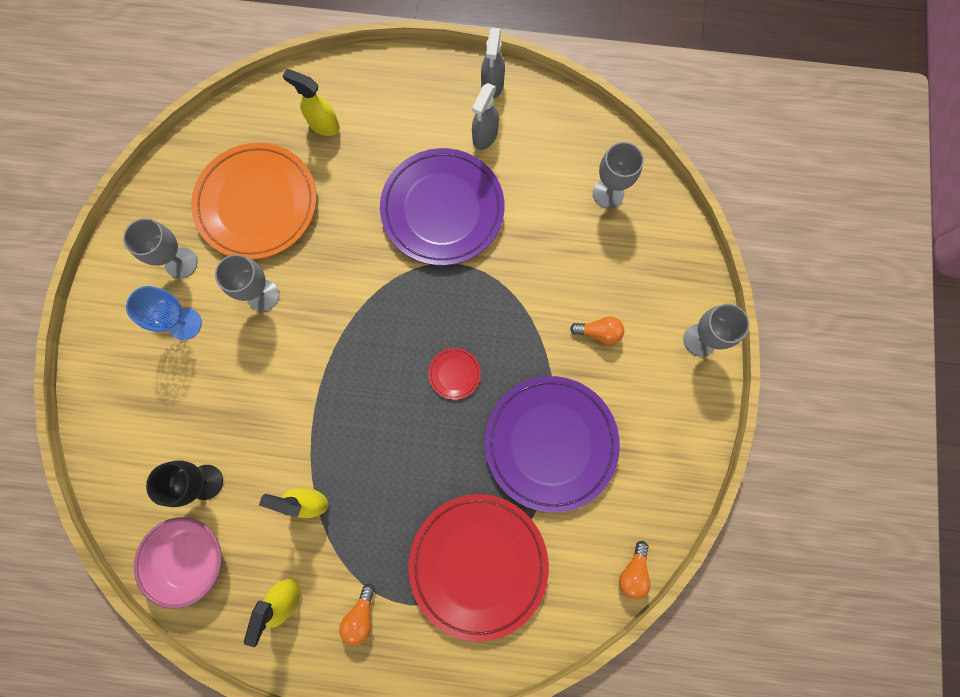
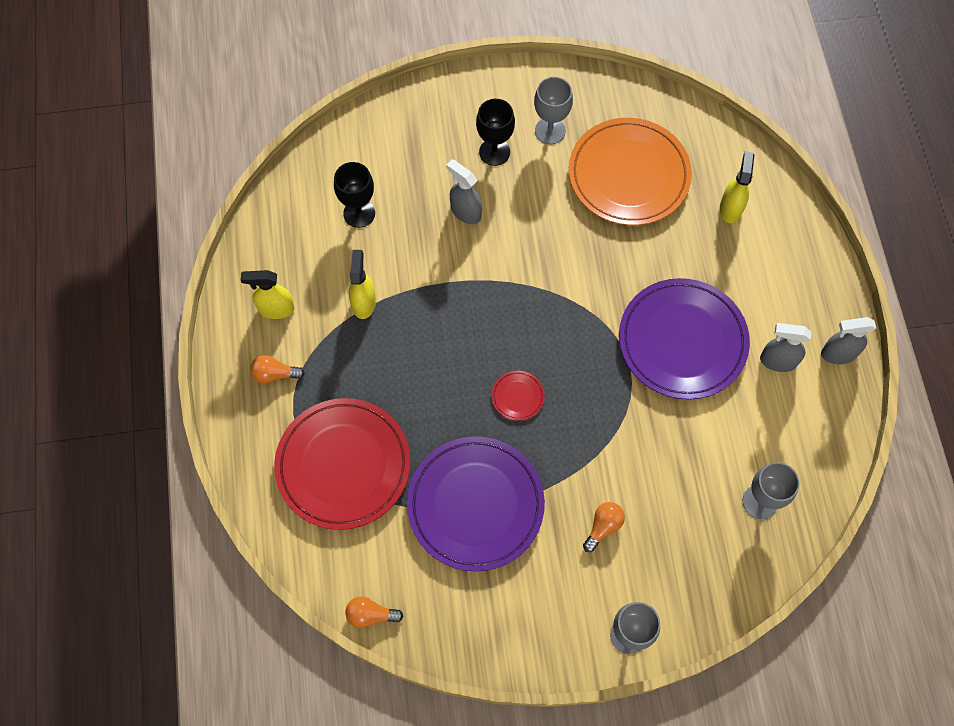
camera: 75 degrees right, 10 degrees down
(185, 324) = (494, 152): blue goblet -> black goblet
(192, 557) = (292, 223): pink bowl -> none
(242, 371) = (465, 212): none -> grey spray bottle
(263, 295) = (541, 207): grey goblet -> none
(599, 332) = (603, 527): orange light bulb -> orange light bulb turned 135 degrees counterclockwise

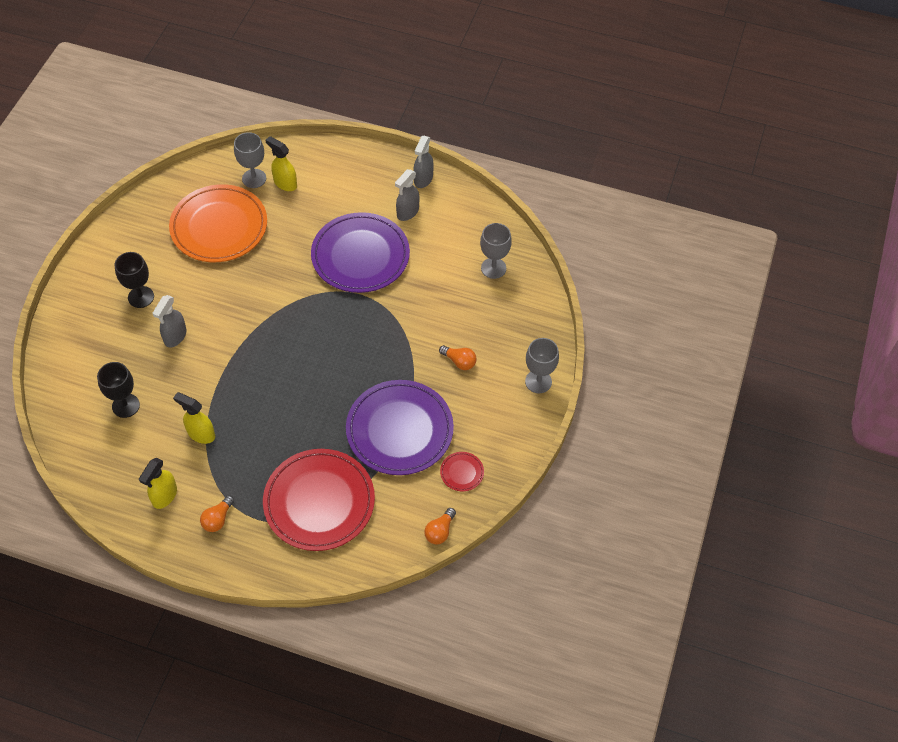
camera: 65 degrees left, 10 degrees down
(465, 212) = (175, 336): grey spray bottle -> grey spray bottle turned 45 degrees counterclockwise
(517, 396) = (338, 369): red plate -> red plate (462, 472)
(550, 131) = (150, 256): grey goblet -> grey goblet (254, 178)
(603, 527) = (459, 361): orange light bulb -> orange light bulb turned 150 degrees clockwise

